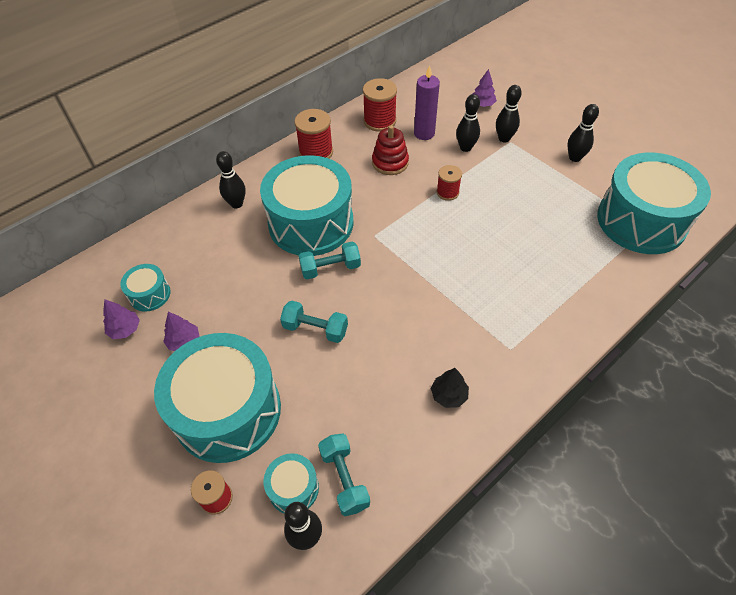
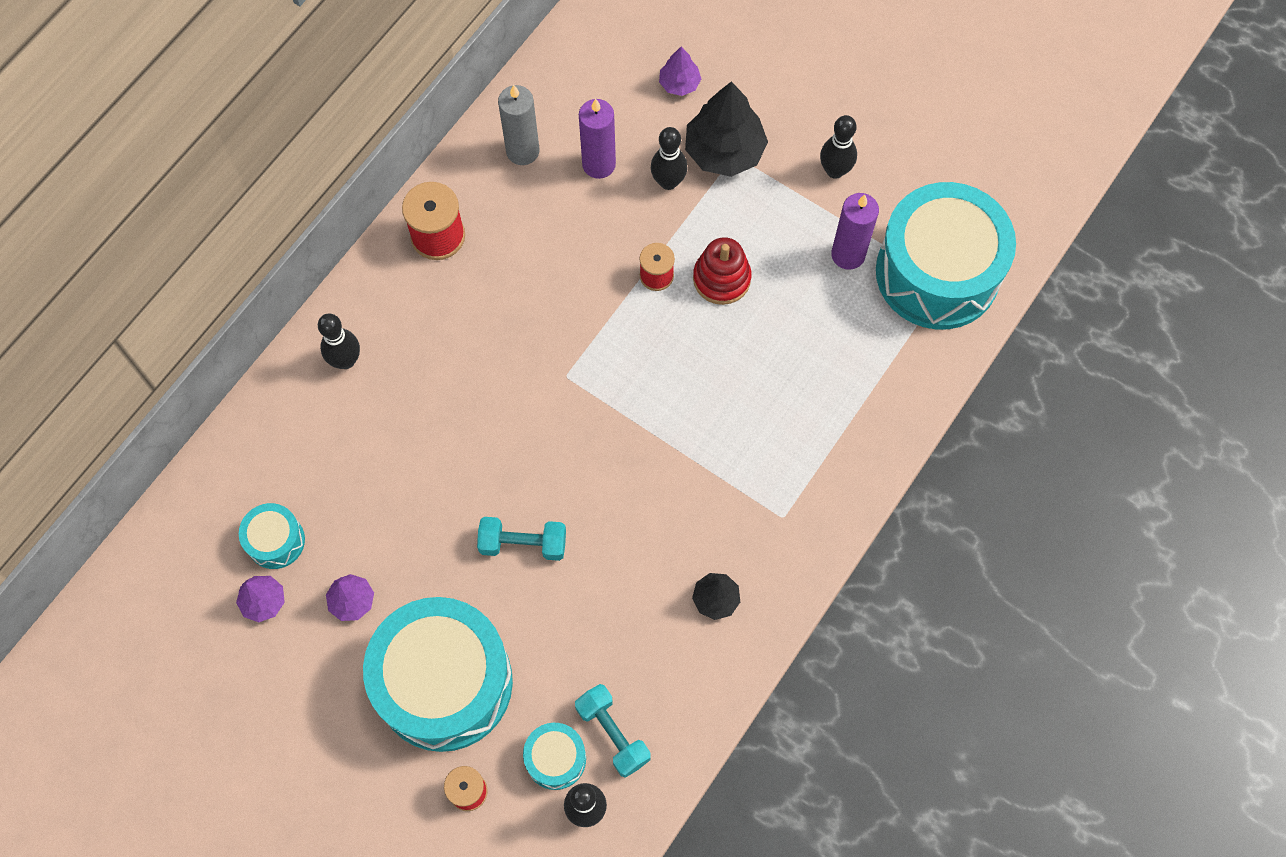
camera: 15 degrees left, 15 degrees up
(311, 223) = (468, 372): turquoise drum -> none
(330, 268) = (518, 444): turquoise dumbbell -> none
(379, 121) = (522, 151): red spool -> grey candle
(390, 163) = (558, 235): red stacking toy -> red stacking toy (721, 279)
(504, 138) = (724, 151): black bowling pin -> black tree
(579, 201) = (848, 254): none -> purple candle

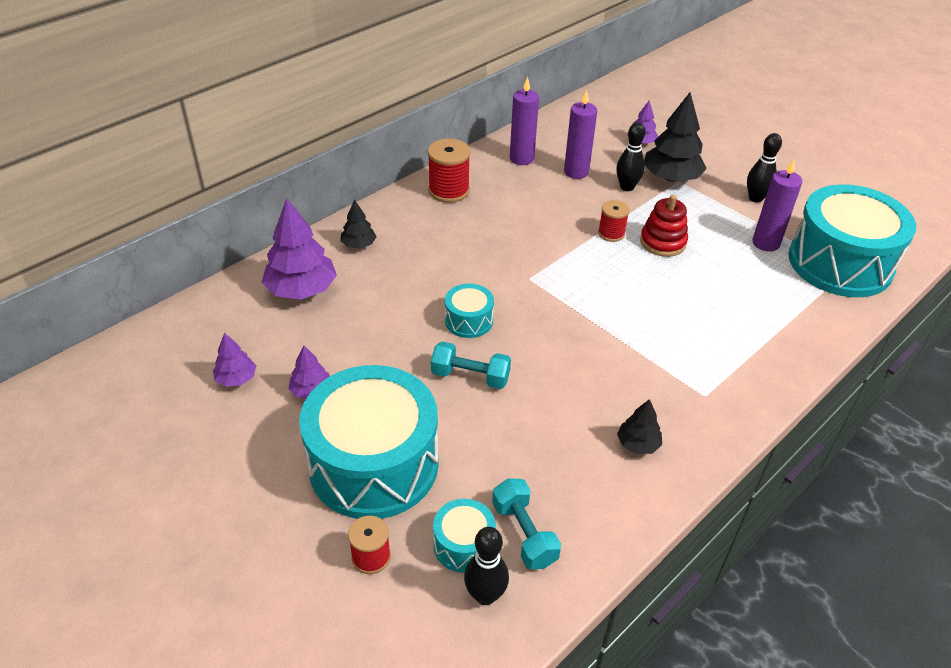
camera: 10 degrees right, 25 degrees down
(275, 541) = (263, 341): turquoise drum -> turquoise drum (469, 320)
(297, 451) = (301, 290): none -> purple tree
(345, 360) = (358, 245): black bowling pin -> black tree
(522, 151) = (521, 158): grey candle -> purple candle

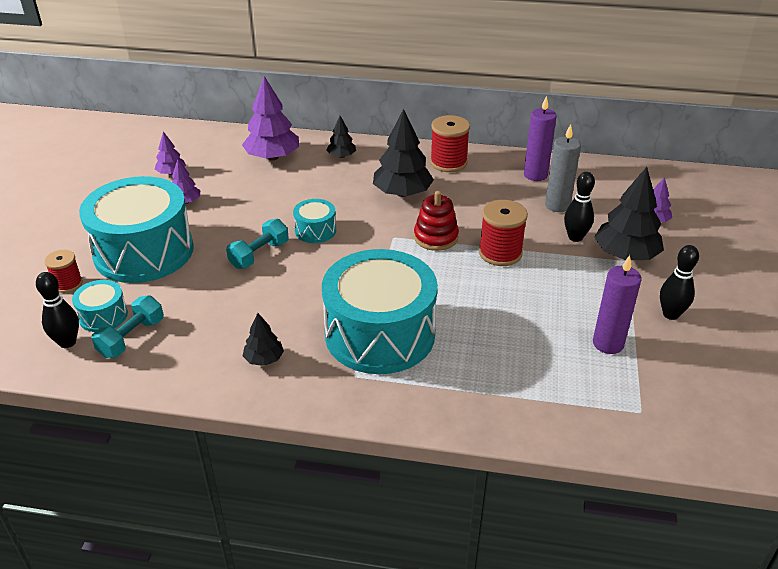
camera: 55 degrees right, 5 degrees down
(467, 240) = (402, 193): none -> black tree
(470, 376) = (259, 255): turquoise dumbbell -> turquoise dumbbell turned 60 degrees clockwise
(576, 172) = (557, 205): purple candle -> grey candle
(611, 233) = (500, 253): red spool -> red spool, size x1.60
(663, 242) = (525, 283): red stacking toy -> red stacking toy (436, 237)
(840, 263) = (644, 404): turquoise drum -> turquoise drum (380, 334)

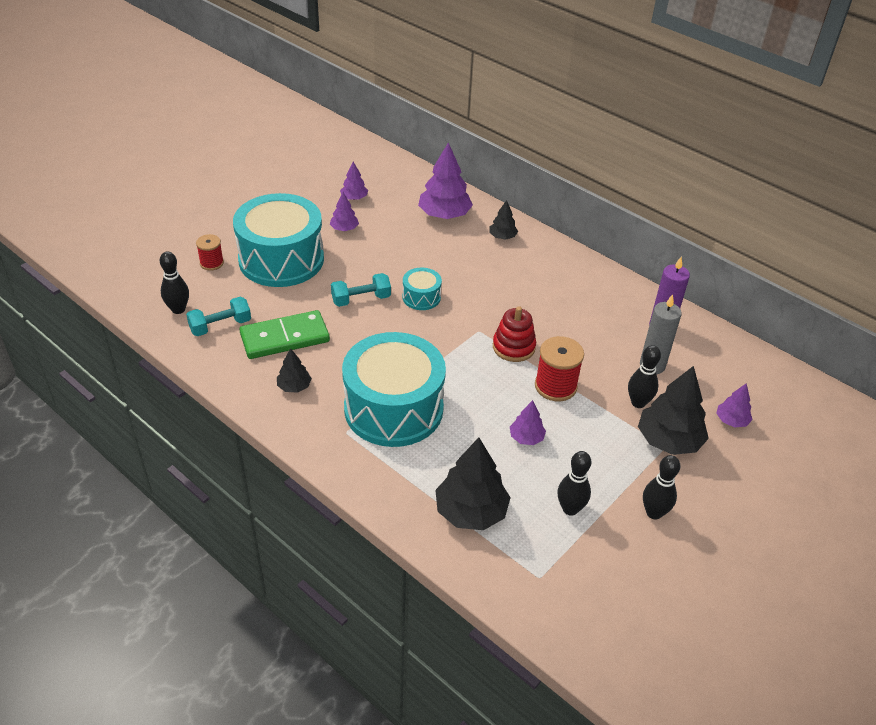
camera: 30 degrees right, 5 degrees up
(103, 316) = (215, 300): turquoise drum -> none
(213, 319) = (285, 338): none -> green domino
(402, 193) = (522, 294): black tree -> black tree (471, 511)
(448, 162) = (591, 281): red spool -> none
(517, 304) = (526, 438): none -> purple tree
(608, 343) = (570, 509): purple candle -> black bowling pin

